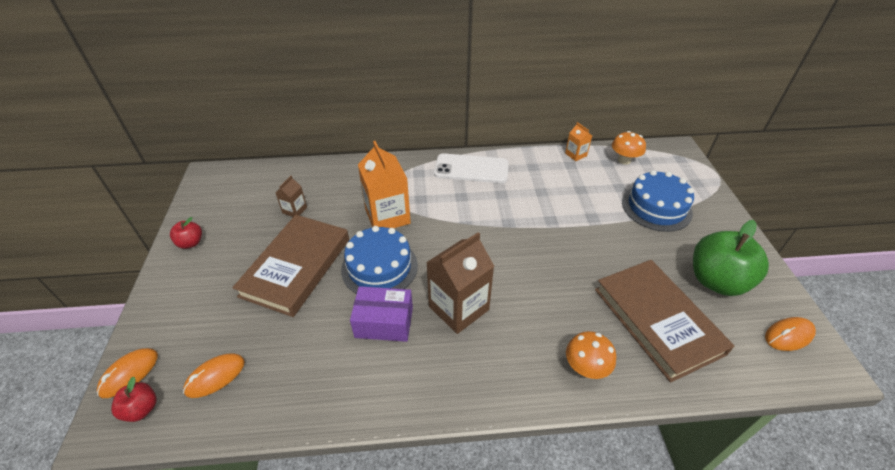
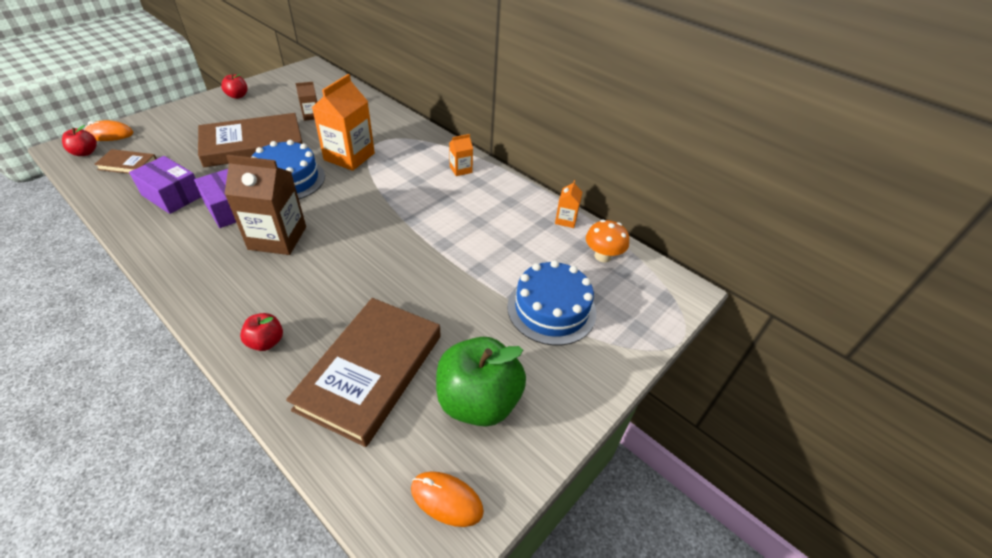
camera: 45 degrees right, 0 degrees up
(215, 376) = (128, 164): orange mouse -> brown book
(317, 358) = (172, 195): none -> purple box
(471, 169) = (461, 169): white phone -> orange carton
(585, 368) = (266, 342): orange mushroom -> red apple

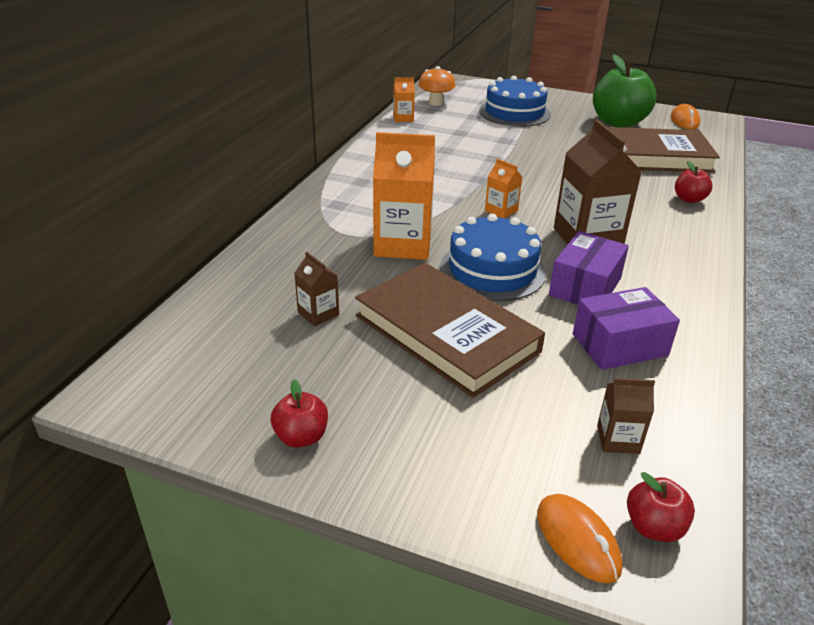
camera: 110 degrees left, 10 degrees down
(128, 164) = (618, 439): brown book -> brown carton
(172, 195) = (619, 345): purple box -> purple box turned 60 degrees clockwise
(461, 169) = (366, 173): orange carton -> orange carton (501, 210)

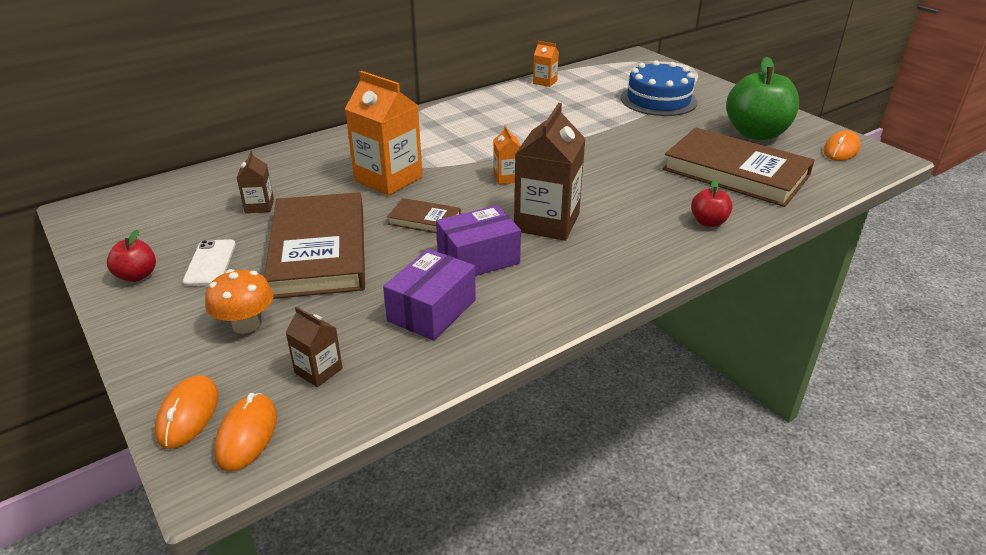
camera: 35 degrees right, 0 degrees up
(360, 389) = (210, 263): none -> white phone
(436, 103) = (596, 75): orange mushroom -> orange mushroom (246, 325)
(492, 270) = (424, 220): blue cake -> brown book
(619, 345) = (432, 310): purple box -> purple box turned 75 degrees counterclockwise
(653, 527) = (246, 435): red apple -> orange mouse

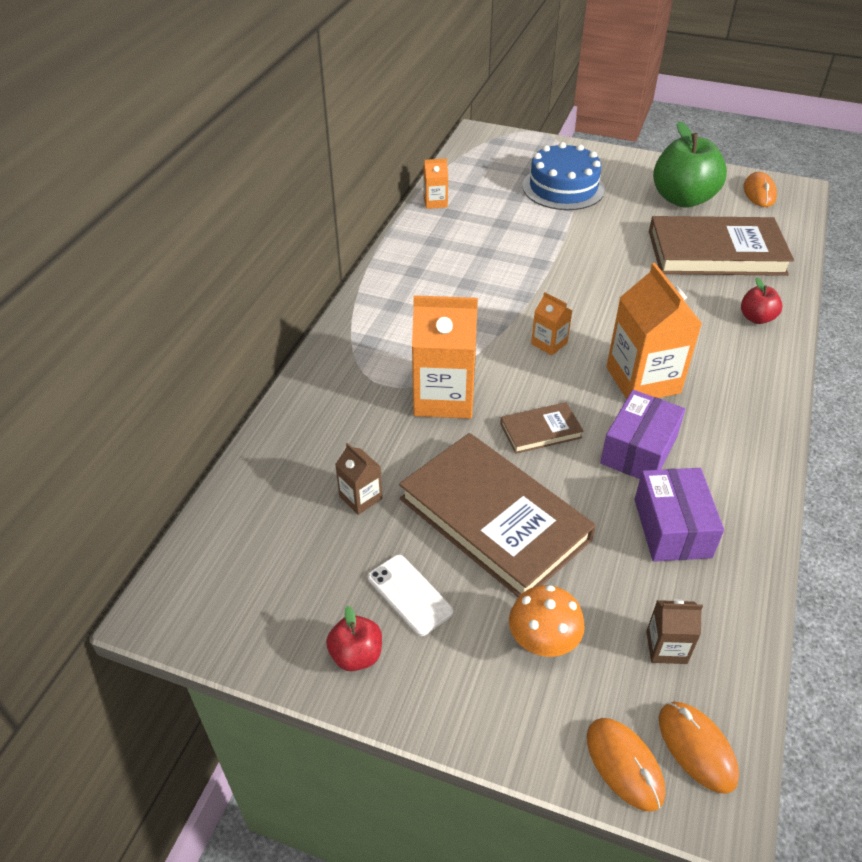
camera: 35 degrees left, 10 degrees up
(547, 222) = (643, 380): brown carton -> orange carton

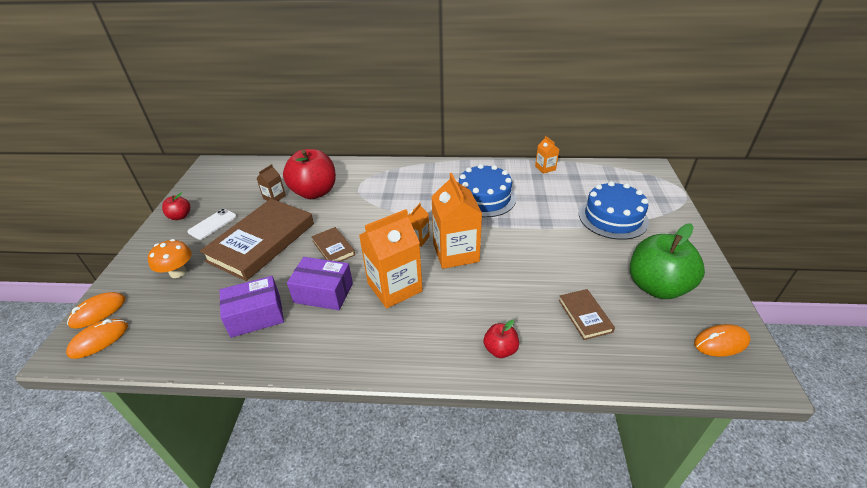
camera: 75 degrees right, 5 degrees down
(373, 440) = (314, 192): none -> red apple
(444, 397) = (353, 208): orange carton -> orange carton (456, 253)
(479, 267) = (484, 198): none -> blue cake
(666, 647) = (166, 321): brown carton -> none
(716, 252) = (585, 316): brown book -> brown book, size x0.46

